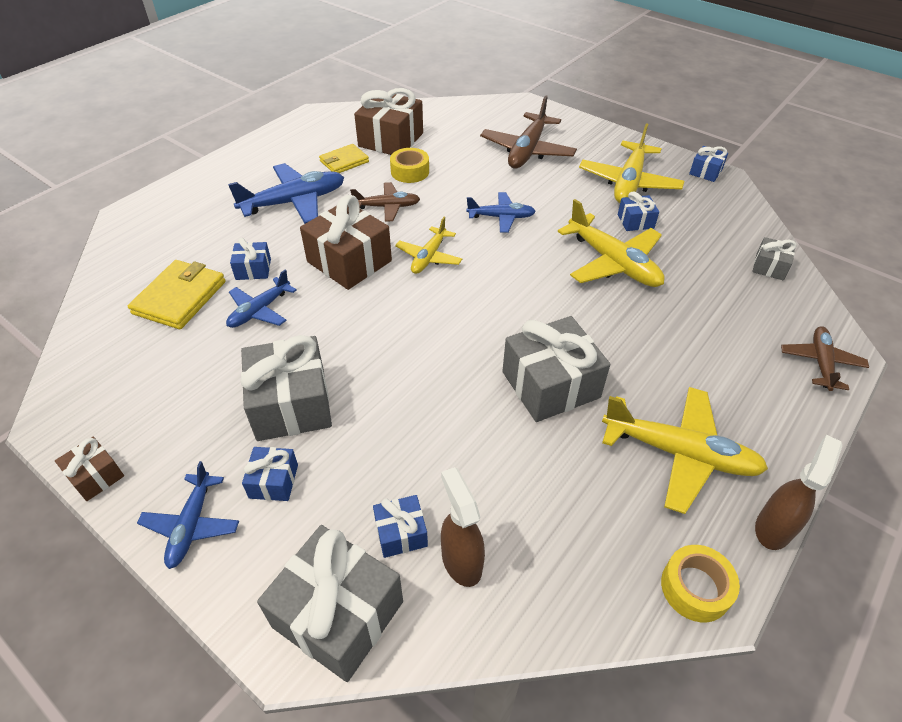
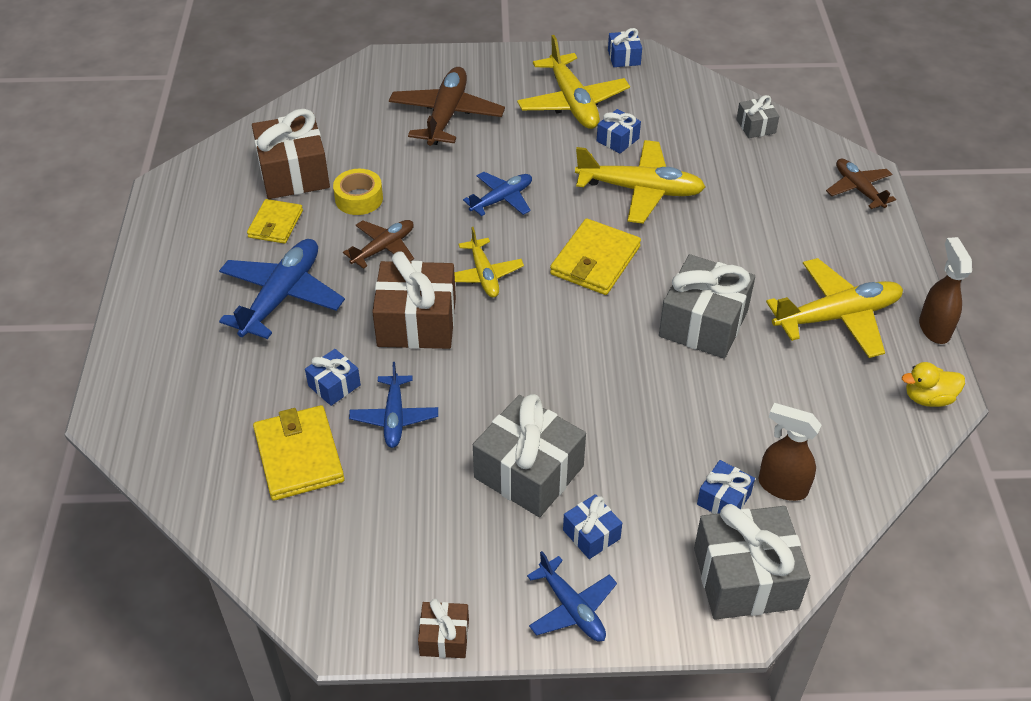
camera: 40 degrees left, 0 degrees up
(519, 291) = (595, 260): none -> yellow wallet
(527, 151) = (446, 115): brown plane -> brown plane turned 150 degrees counterclockwise
(695, 588) = (928, 398): yellow tape -> yellow duck

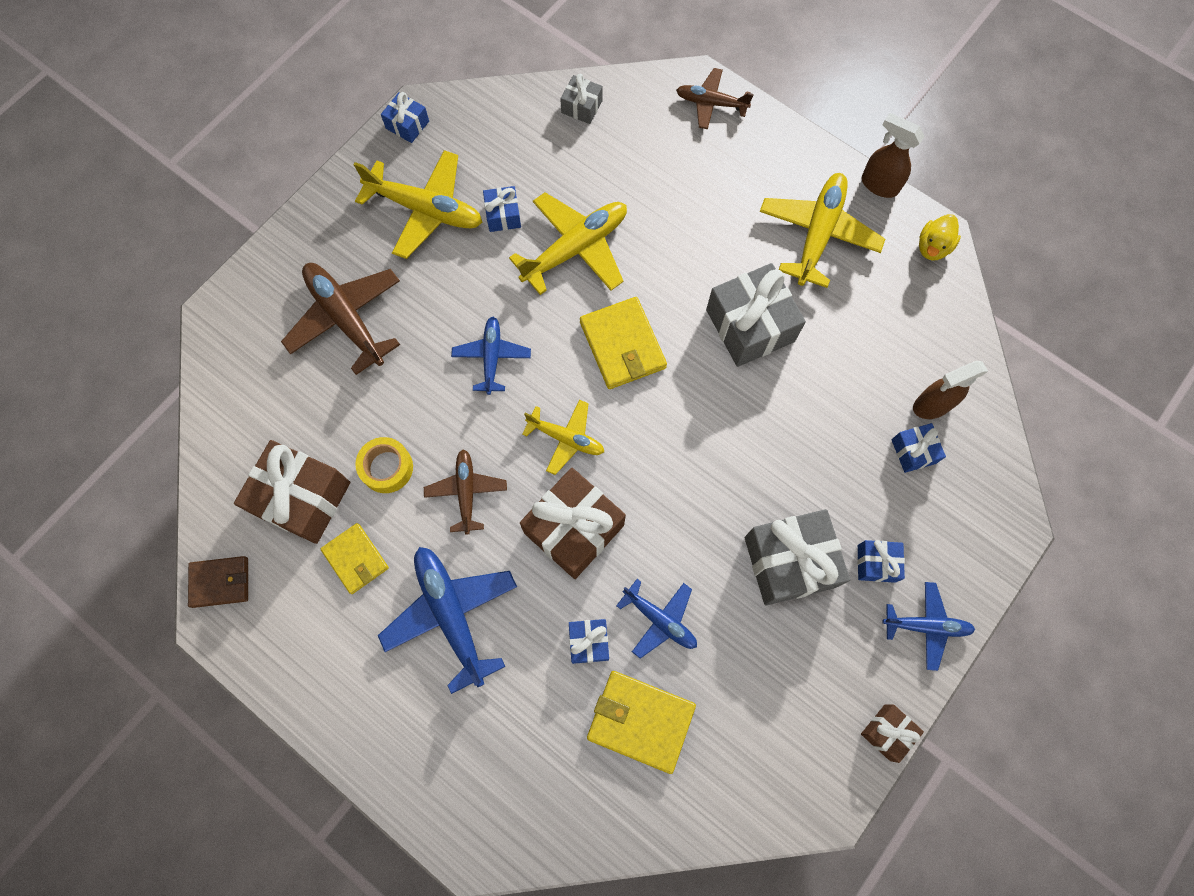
camera: 50 degrees left, 25 degrees up
(196, 172) = (220, 582): none -> brown wallet
(745, 578) = (984, 493): grey gift -> none

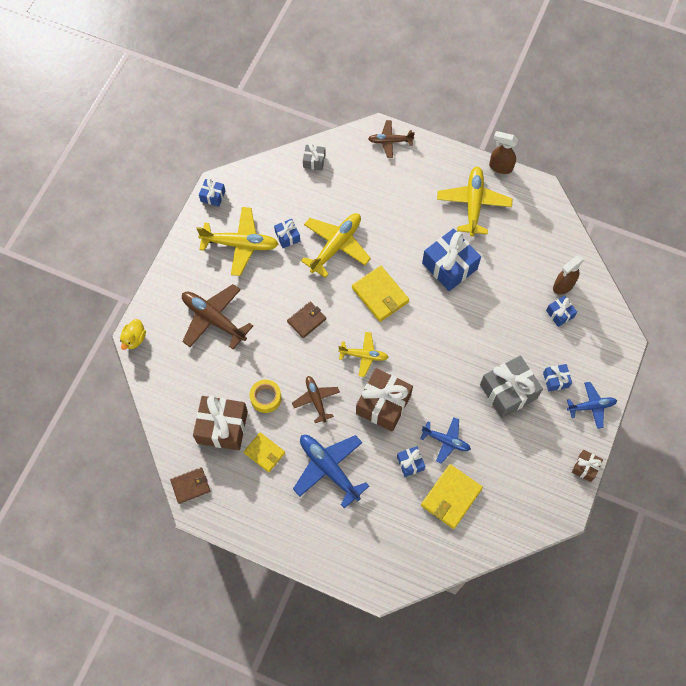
camera: 15 degrees left, 5 degrees down
(492, 357) = (306, 320): blue plane -> brown wallet
(640, 721) = (451, 497): yellow wallet -> yellow wallet turned 60 degrees counterclockwise
(750, 325) = (449, 266): grey gift -> blue gift
(932, 247) = (540, 196): yellow duck -> yellow duck (134, 339)

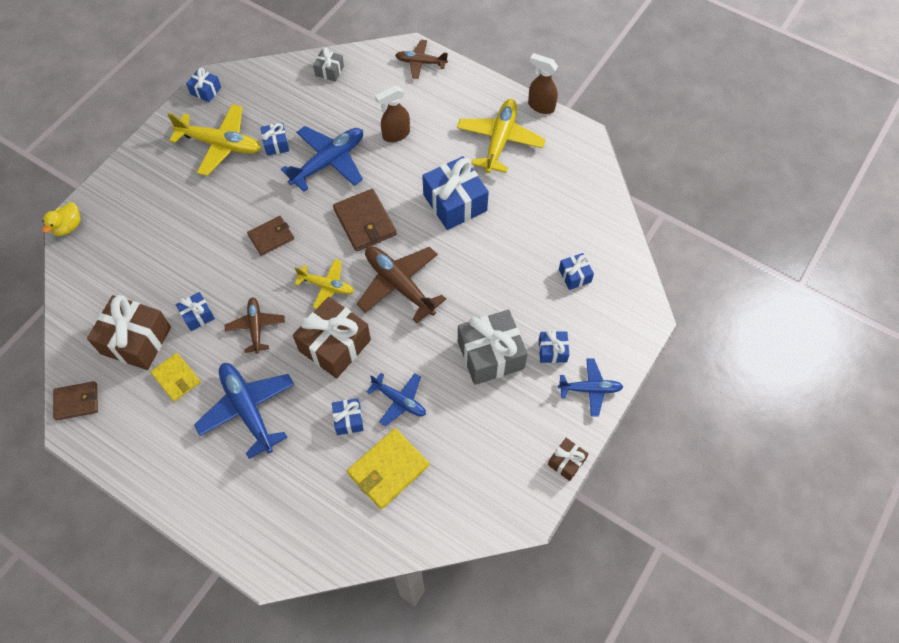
camera: 10 degrees right, 5 degrees down
(213, 319) = (165, 219): brown plane -> brown plane (399, 285)
(266, 398) = (197, 315): yellow tape -> blue gift
(336, 246) = (329, 162): yellow plane -> blue plane
(380, 295) = (365, 222): yellow wallet -> brown wallet
(563, 286) = (585, 245): brown spray bottle -> brown spray bottle (395, 135)

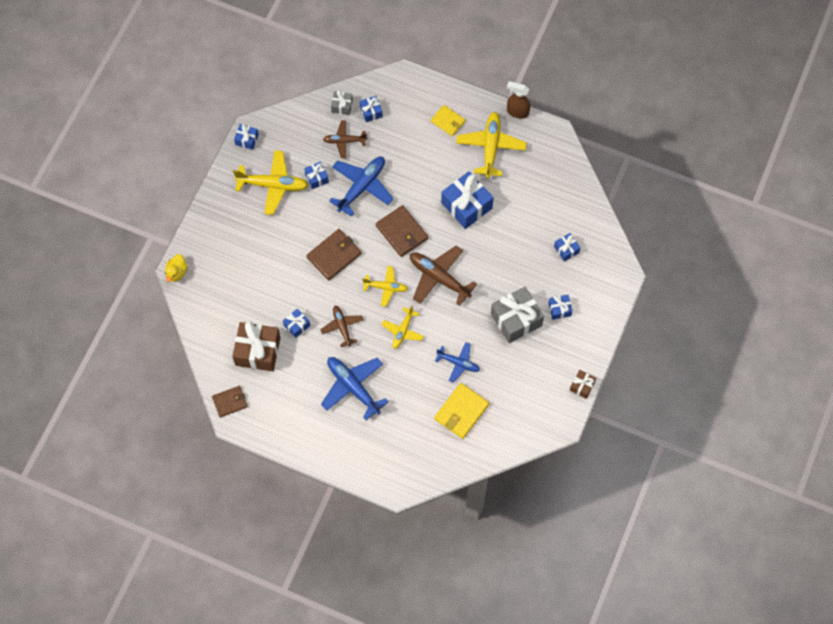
camera: 10 degrees left, 5 degrees up
(176, 378) = (295, 373): yellow wallet -> yellow wallet (448, 121)
(271, 237) = (334, 255): brown wallet -> brown wallet, size x1.52
(334, 345) = (403, 331): brown gift -> yellow plane
(348, 420) = (426, 382): blue gift -> blue gift (371, 112)
(395, 135) = (408, 155): brown spray bottle -> none
(420, 62) = (414, 87): brown plane -> brown plane (344, 141)
(590, 389) = (590, 333): blue plane -> none

